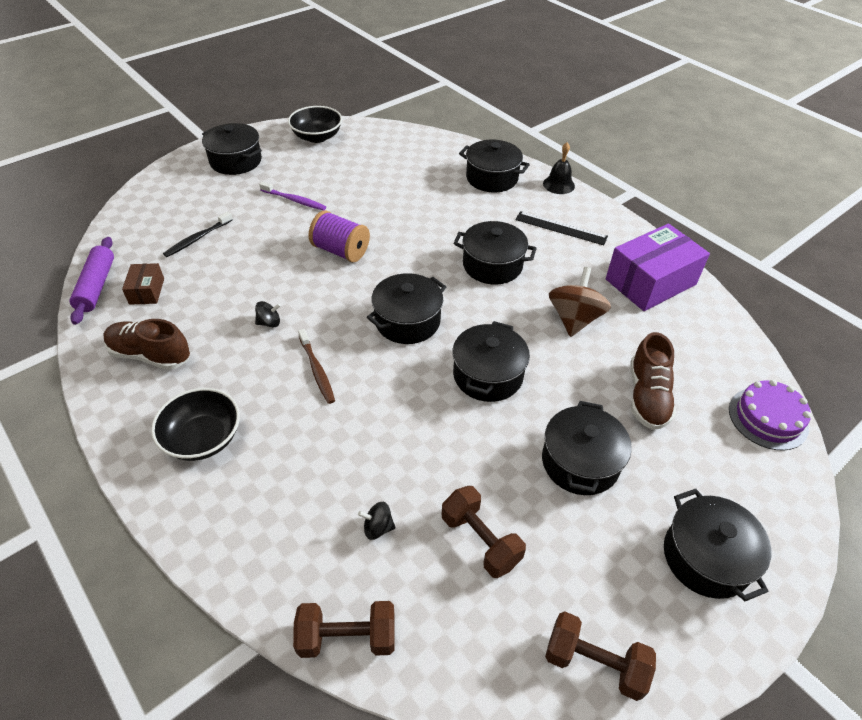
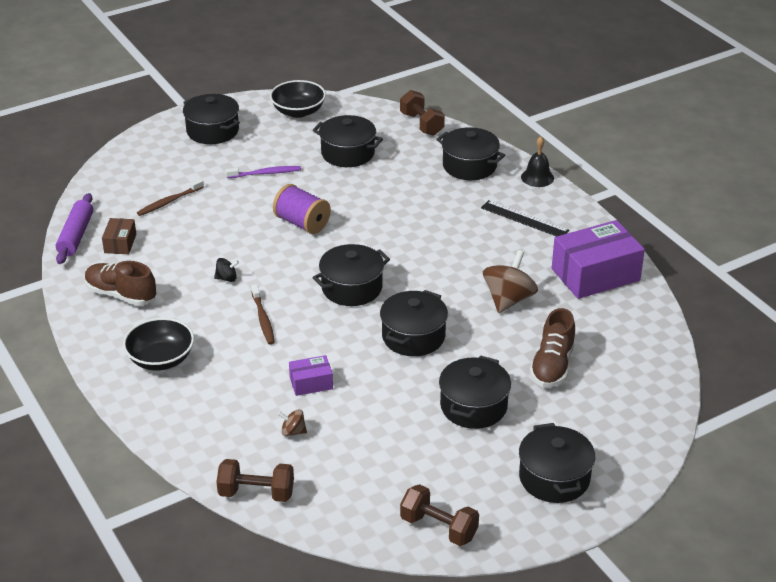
camera: 10 degrees right, 10 degrees down
(197, 238) = (169, 202): black toothbrush -> brown toothbrush
(294, 200) = (265, 173): purple toothbrush -> purple toothbrush turned 45 degrees counterclockwise
(378, 527) = (293, 431): black spinning top -> brown spinning top
(386, 452) = (311, 383): none -> purple box
(480, 540) = (373, 448): brown dumbbell -> brown dumbbell (421, 124)
(492, 265) = (445, 247): black pot -> black pot (347, 153)
(768, 418) = (656, 392): purple cake -> none

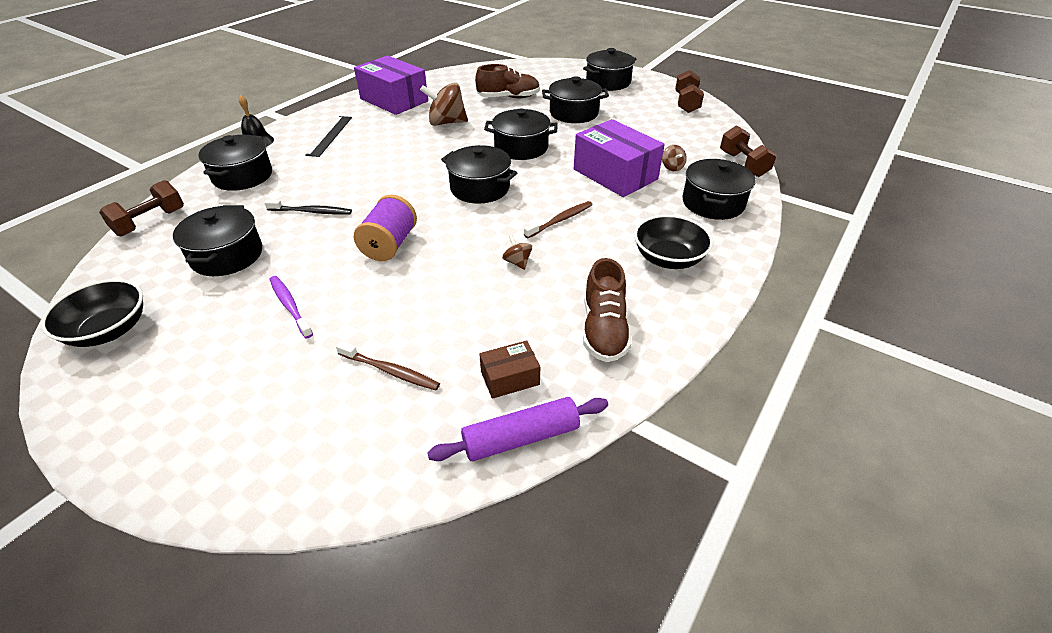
camera: 115 degrees left, 5 degrees up
(213, 131) = (172, 404): black pot -> black pot (713, 203)
(227, 278) = (517, 262): black spinning top -> brown spinning top
(311, 383) = (615, 174): purple box -> purple box, size x2.06
(381, 194) = (311, 212): none -> black toothbrush

